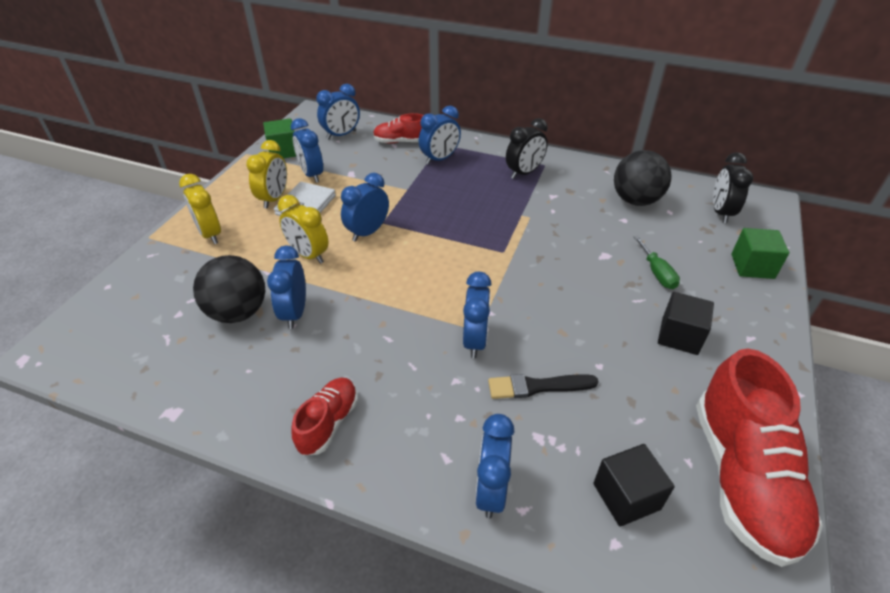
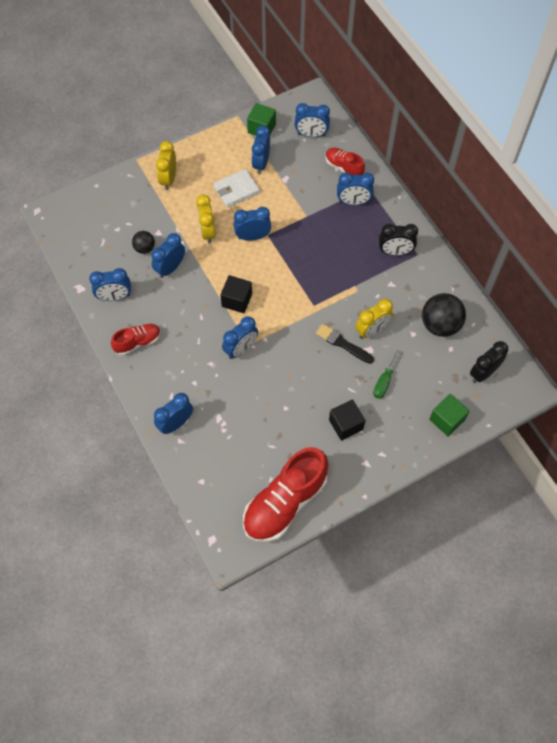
camera: 40 degrees right, 20 degrees up
(238, 312) = (144, 248): black ball -> black ball, size x0.55
(241, 390) = (115, 297): none -> blue clock
(274, 199) = (223, 172): yellow clock -> yellow clock (372, 330)
(537, 386) = (244, 395): black brush -> black brush (342, 343)
(626, 496) = (226, 469): black cube -> black cube (237, 300)

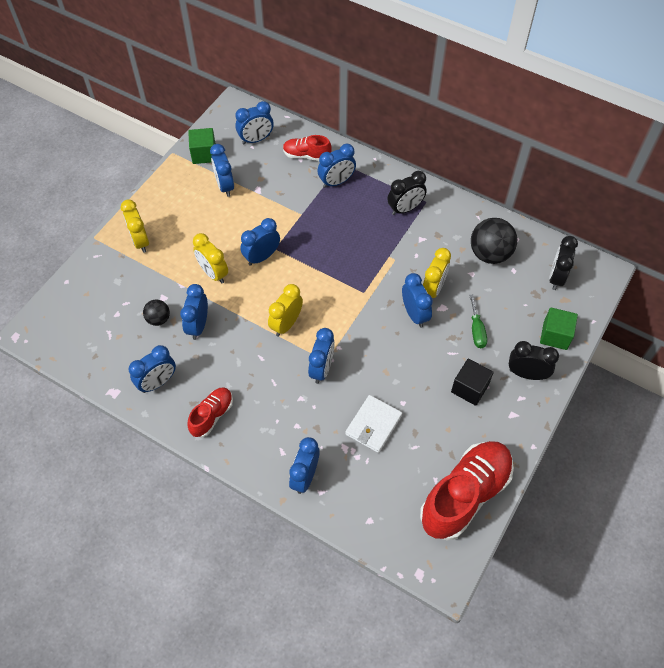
camera: 30 degrees left, 5 degrees down
(236, 190) = (216, 221): white wallet -> white wallet (373, 425)
(237, 300) = (286, 324): black cube -> yellow clock
(285, 503) = (465, 495): red shoe -> red shoe turned 150 degrees counterclockwise
(342, 343) = (414, 314): black brush -> blue clock
(400, 438) = (526, 374): none -> black clock

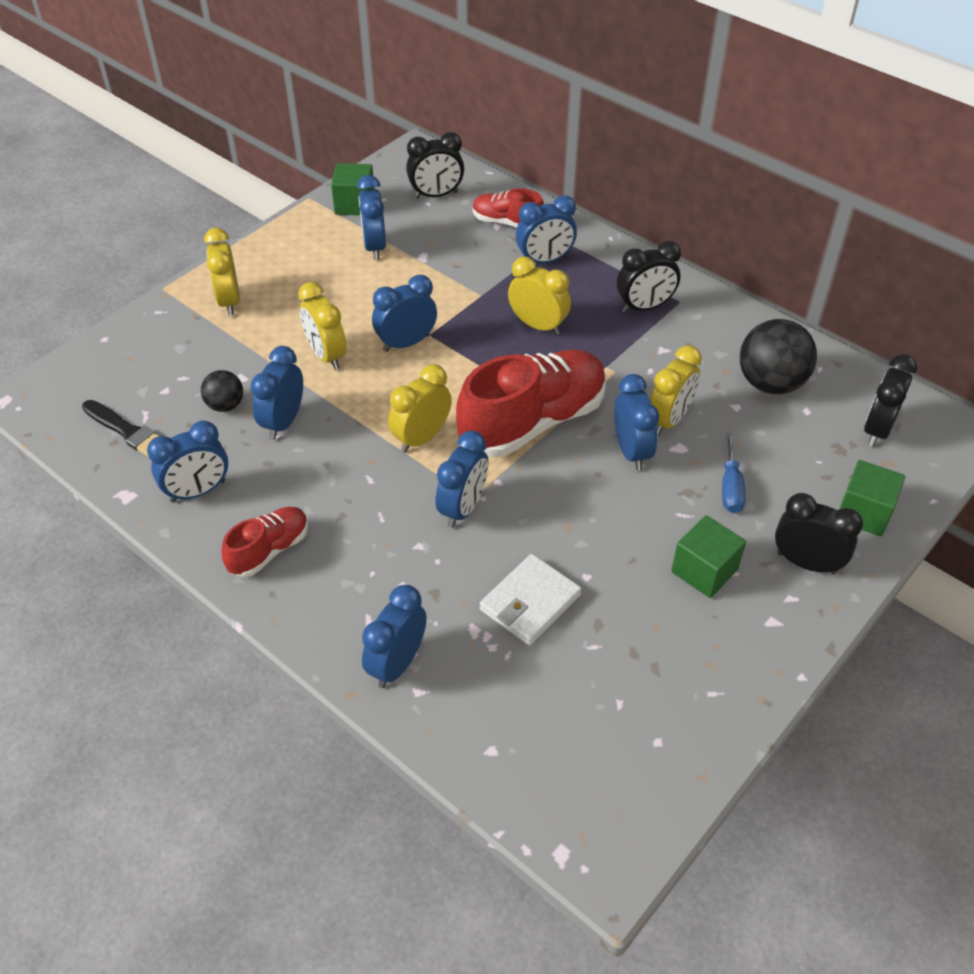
camera: 10 degrees right, 10 degrees down
(101, 347) = (127, 432): none -> black brush
(256, 139) = (436, 195): blue clock -> black clock
(341, 232) = (538, 325): none -> yellow clock
(465, 495) = (667, 736): red shoe -> red shoe (533, 422)
(469, 388) = (704, 571): black cube -> green cube
(476, 330) = (730, 487): green screwdriver -> blue screwdriver

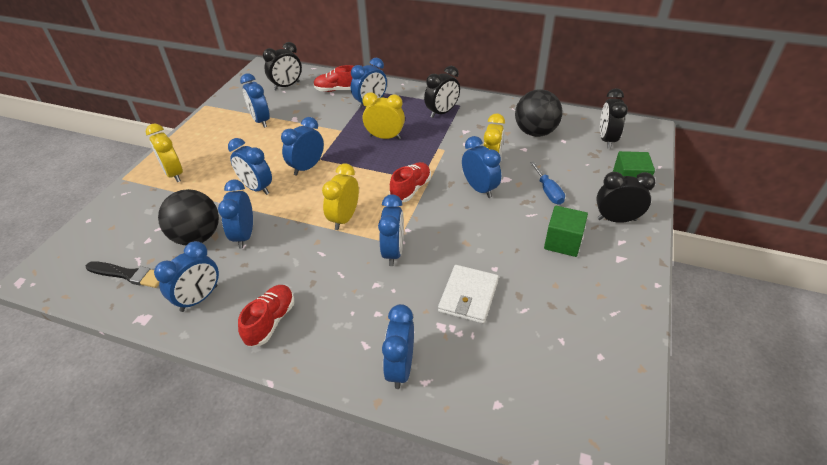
camera: 20 degrees left, 5 degrees down
(225, 405) = (197, 237): black ball -> black ball, size x1.82
(326, 355) = (256, 188): yellow clock -> blue clock
(355, 204) = (237, 102): green cube -> none
(533, 422) = (411, 189): red shoe -> red shoe, size x0.51

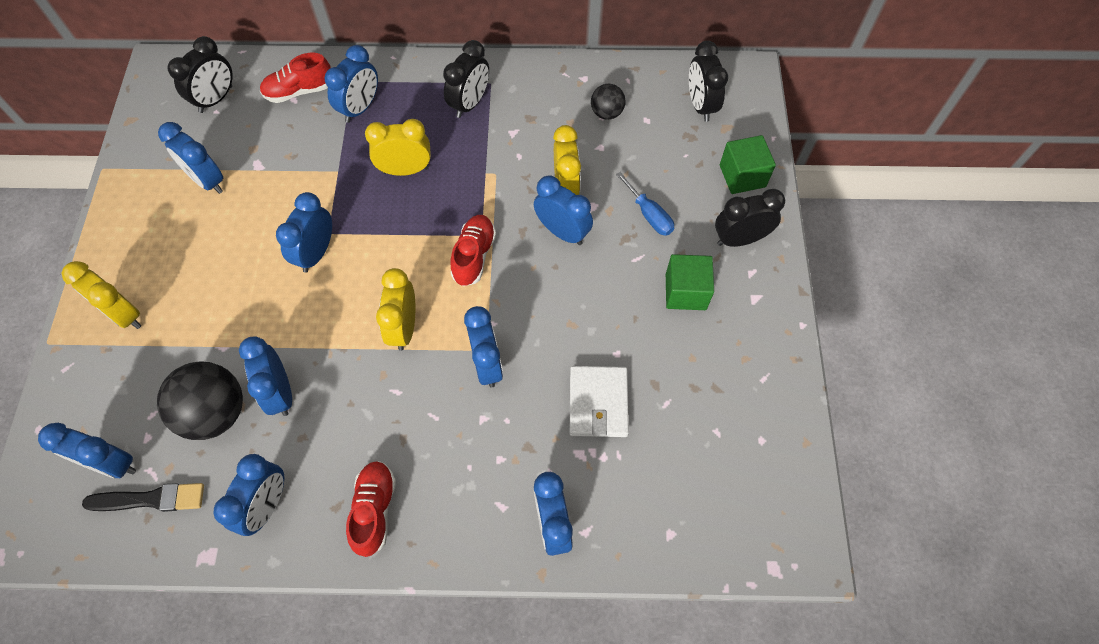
camera: 20 degrees left, 20 degrees up
(256, 188) = (260, 308): blue clock -> blue clock (112, 464)
(535, 132) = (606, 113): black ball -> black ball, size x0.55

